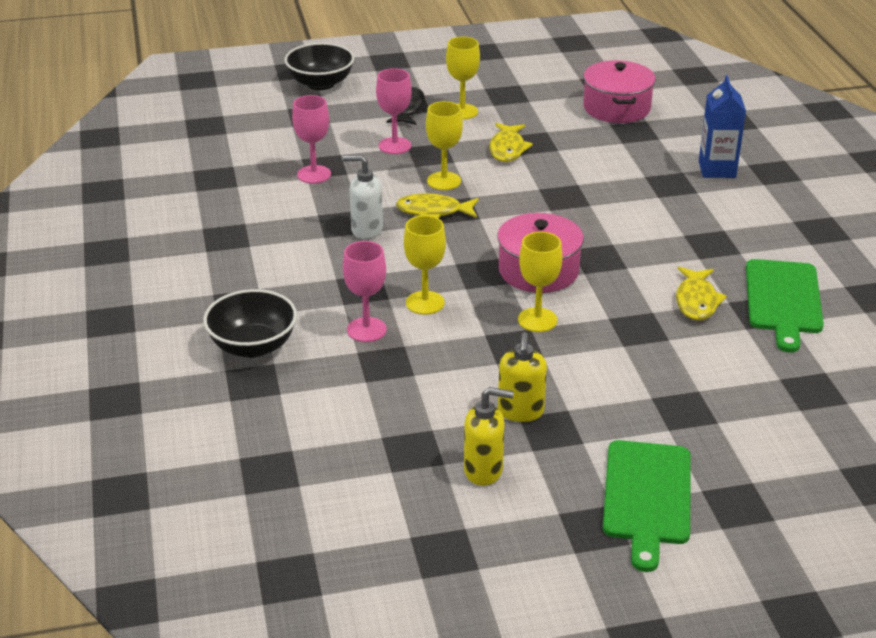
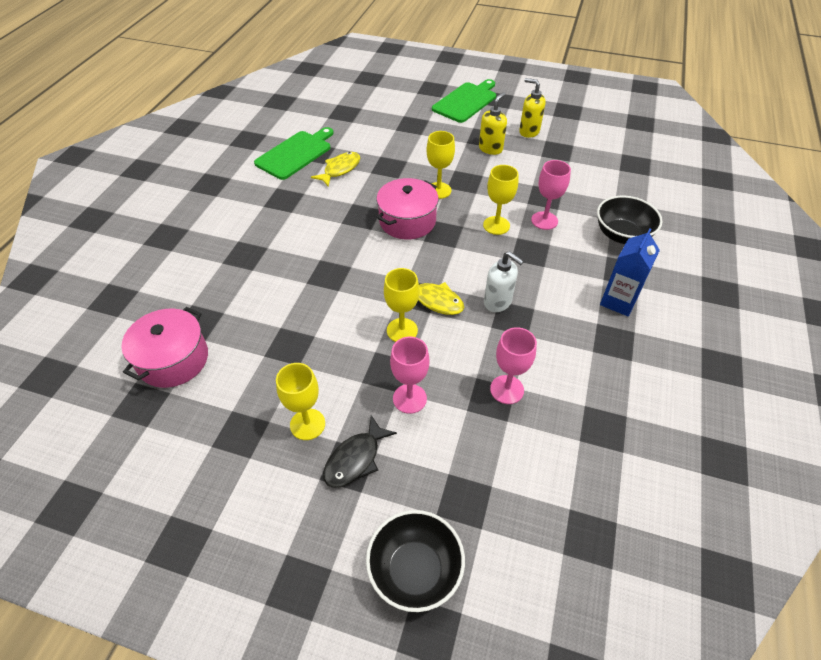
camera: 150 degrees left, 15 degrees up
(507, 149) = (318, 347): yellow fish -> none
(717, 169) = (197, 254): blue carton -> blue carton (618, 301)

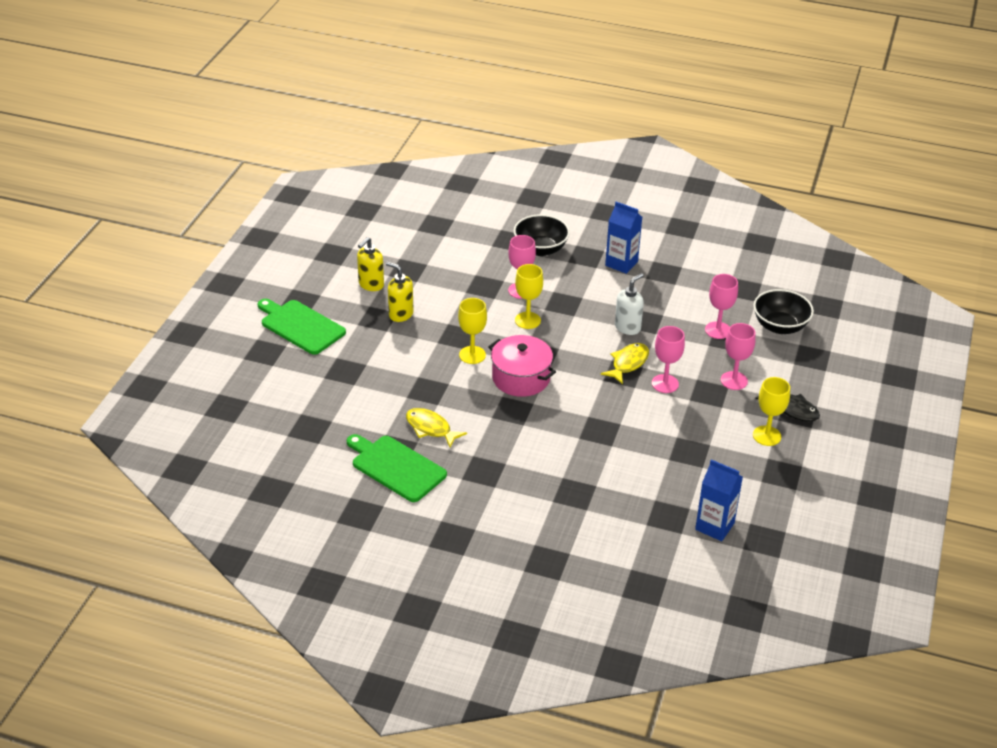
camera: 90 degrees left, 10 degrees down
(173, 359) = (714, 526): pink pot -> blue carton
(402, 330) = (665, 384): yellow goblet -> pink goblet
(415, 570) = (865, 381): black bowl -> black bowl (780, 326)

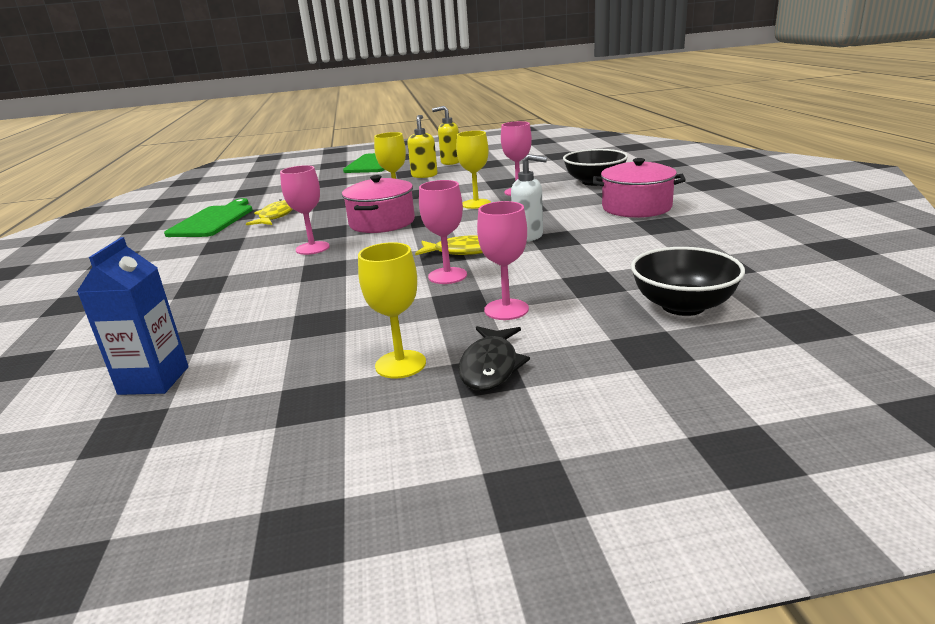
camera: 65 degrees right, 15 degrees down
(621, 263) = (636, 207): blue carton -> pink pot
(718, 330) = (601, 274): pink goblet -> pink goblet (312, 248)

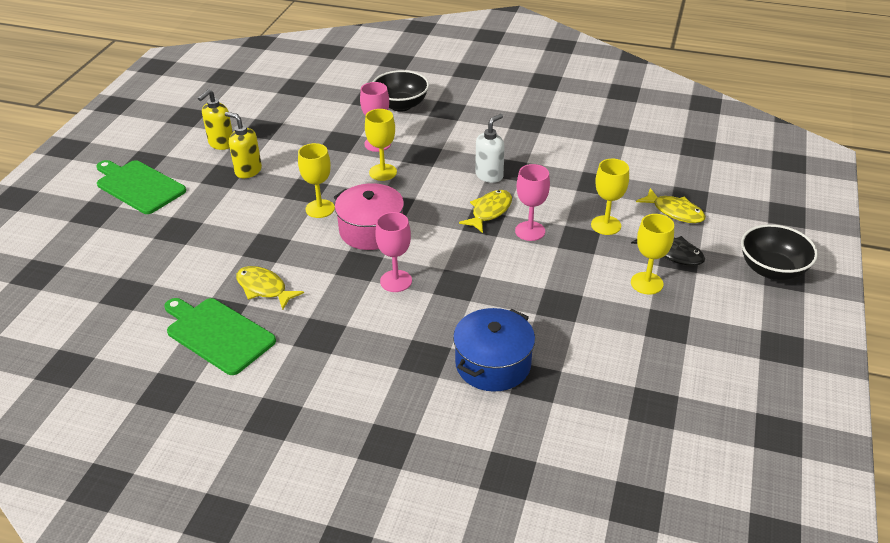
camera: 65 degrees left, 15 degrees up
(154, 380) = (592, 392): blue carton -> none
(197, 316) = (493, 364): none -> blue pot
(506, 309) = (606, 225): pink goblet -> yellow goblet
(598, 345) = (674, 212): none -> yellow fish
(636, 207) = (483, 115): pink pot -> none
(683, 306) = (651, 169): black bowl -> black bowl (772, 270)

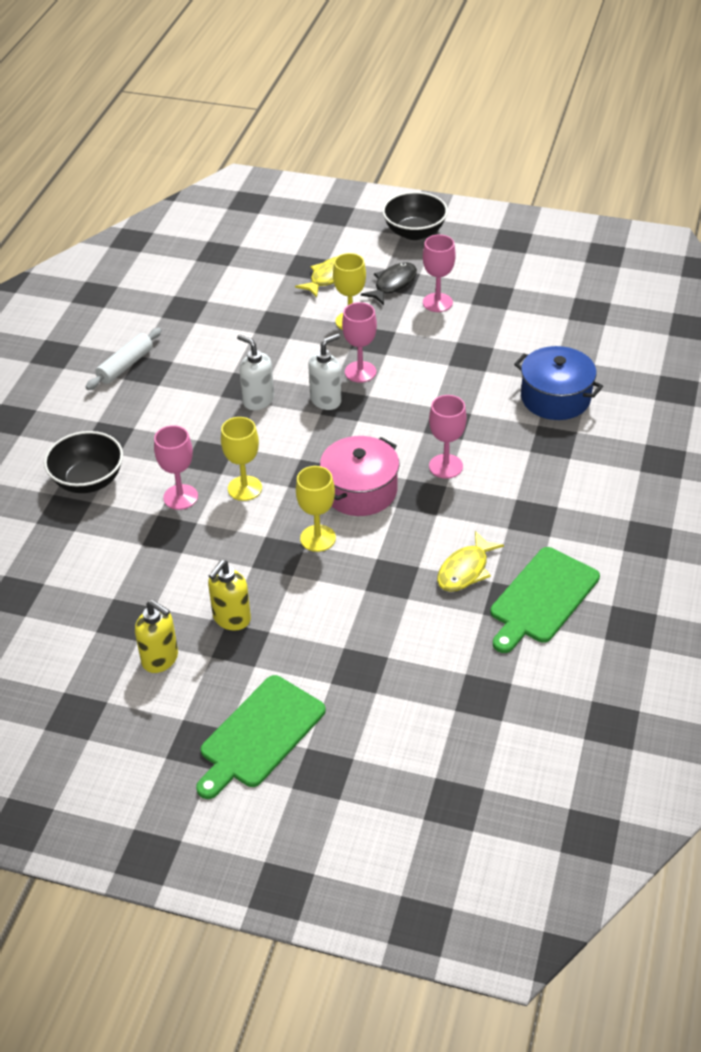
camera: 90 degrees left, 5 degrees up
(489, 211) = (326, 400): yellow fish -> white soap dispenser
(532, 112) = (125, 365): none -> white rolling pin
(646, 283) = (437, 302): yellow goblet -> pink goblet

